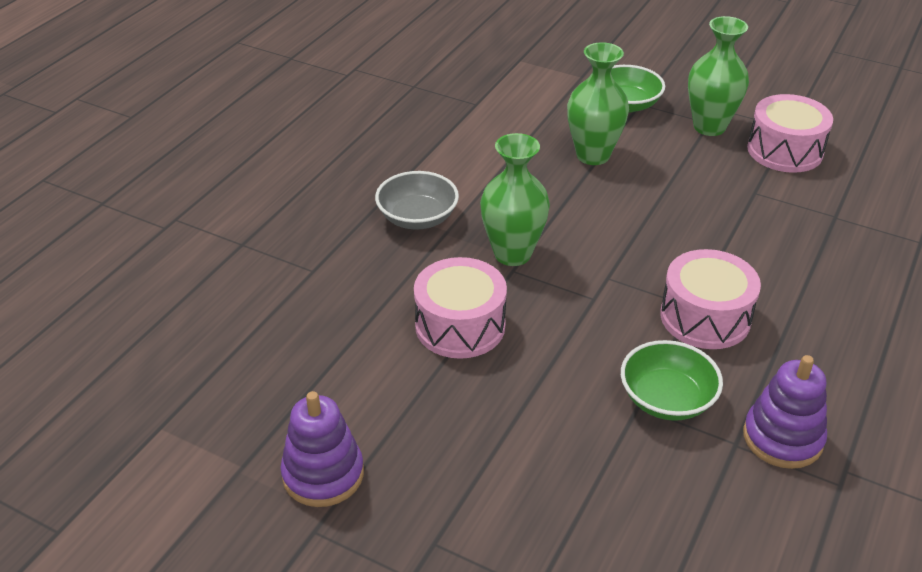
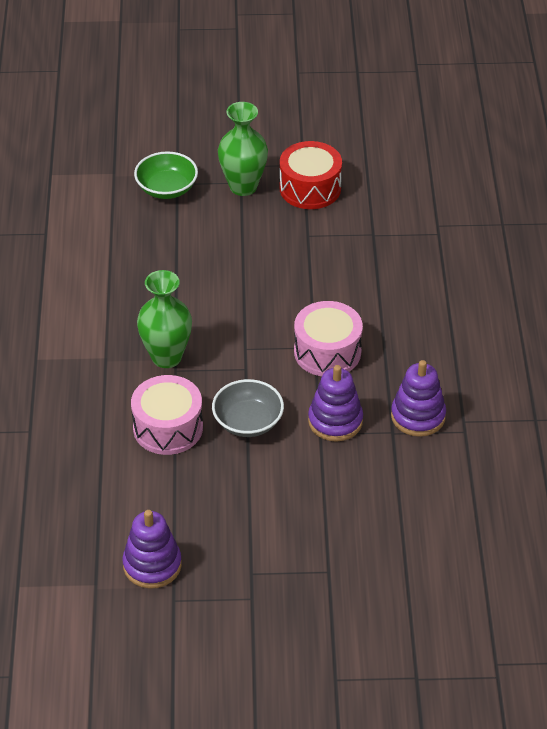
camera: 30 degrees left, 5 degrees up
(417, 218) = (75, 356): grey bowl -> grey bowl (248, 422)
(593, 155) = (171, 248): green vase -> none
(667, 399) = (335, 421): green bowl -> purple stacking toy
(784, 150) = (310, 188): pink drum -> red drum

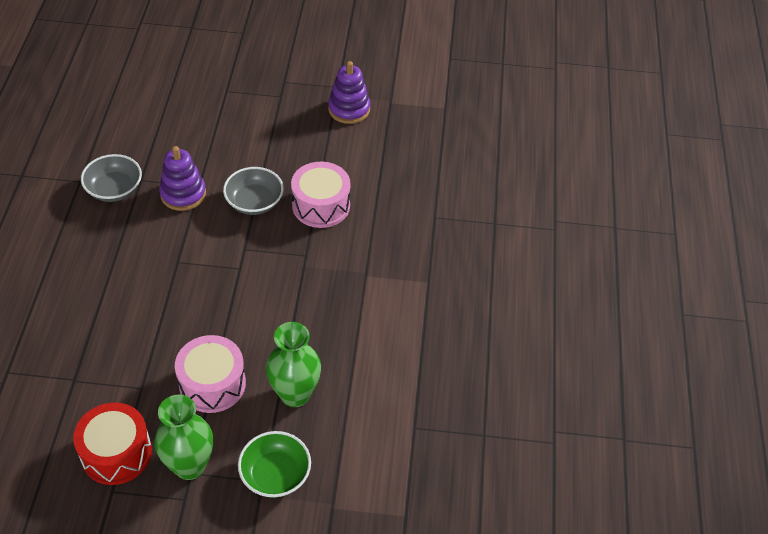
camera: 175 degrees left, 5 degrees up
(166, 357) = (311, 268): green vase -> green vase (295, 394)
(327, 352) = (167, 255): pink drum -> pink drum (212, 384)
(418, 416) = (114, 189): purple stacking toy -> grey bowl

